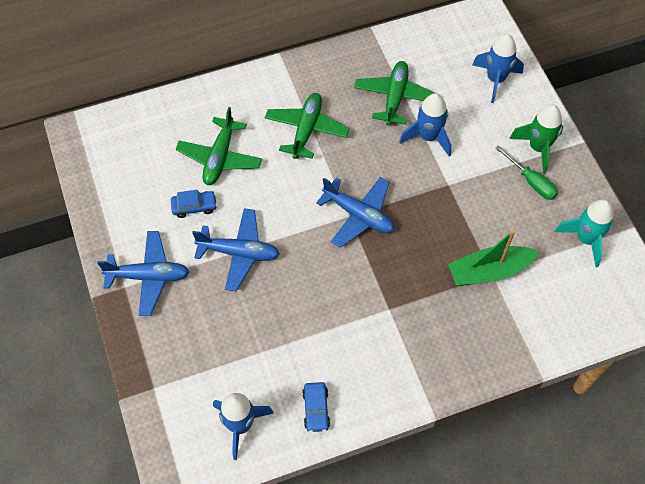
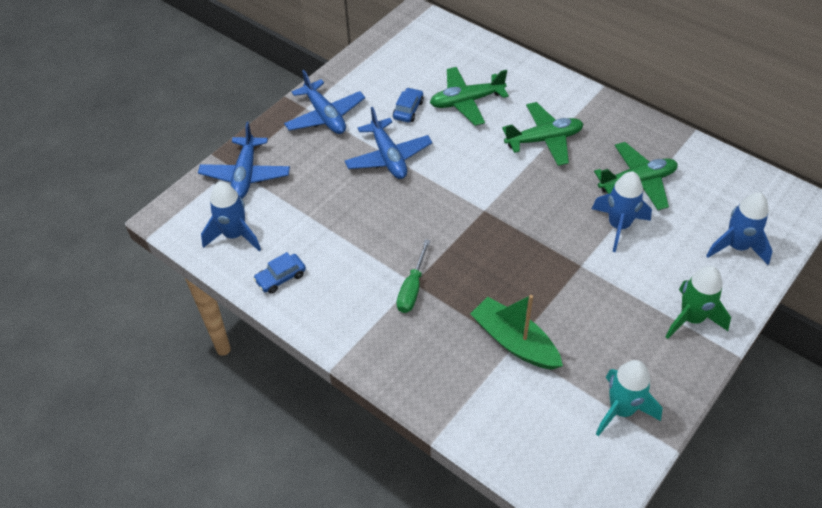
camera: 60 degrees right, 10 degrees down
(194, 206) = (408, 110): blue car -> blue car turned 120 degrees counterclockwise
(358, 215) = (490, 216): blue plane -> blue plane (245, 175)
(531, 181) = (646, 331): green screwdriver -> green screwdriver (412, 288)

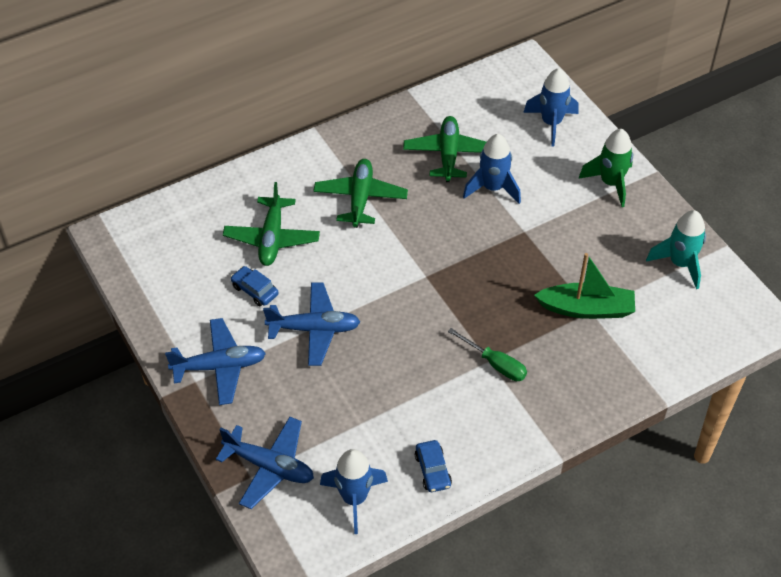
camera: 70 degrees left, 0 degrees up
(514, 342) = (586, 309): green boat -> green boat turned 150 degrees counterclockwise

